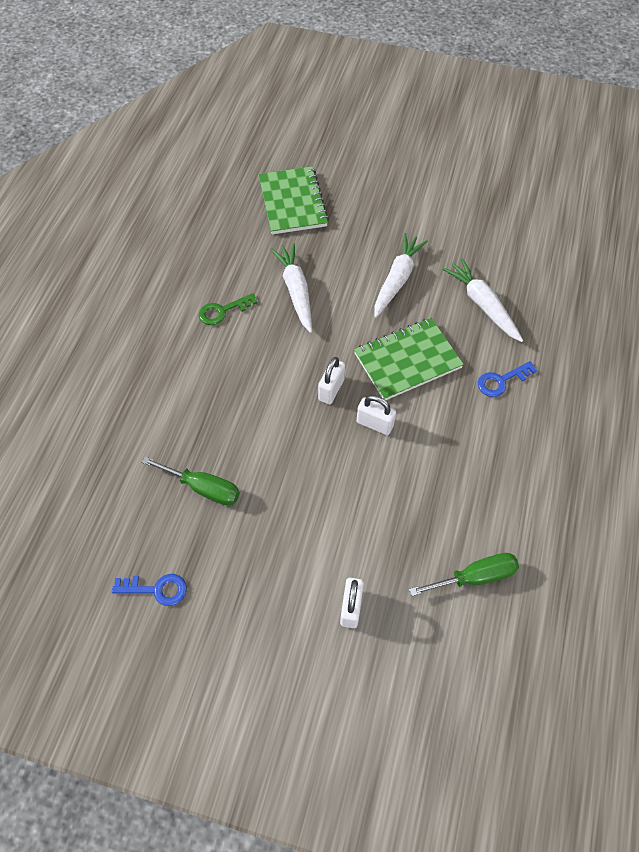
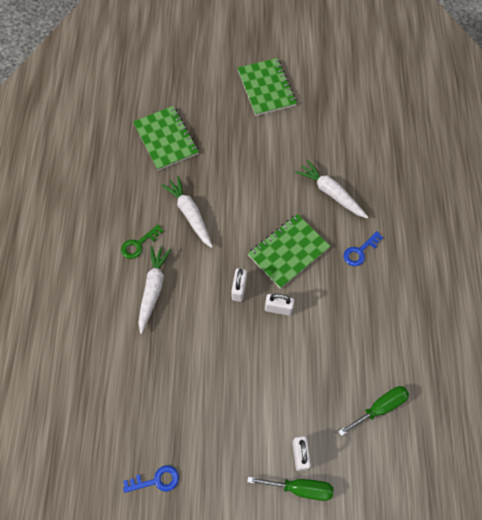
camera: 15 degrees left, 5 degrees up
(203, 488) = (167, 392): green screwdriver -> green screwdriver (300, 488)
(397, 280) = (263, 187): white carrot -> white carrot (153, 290)
(434, 171) = (266, 88): none -> green notebook

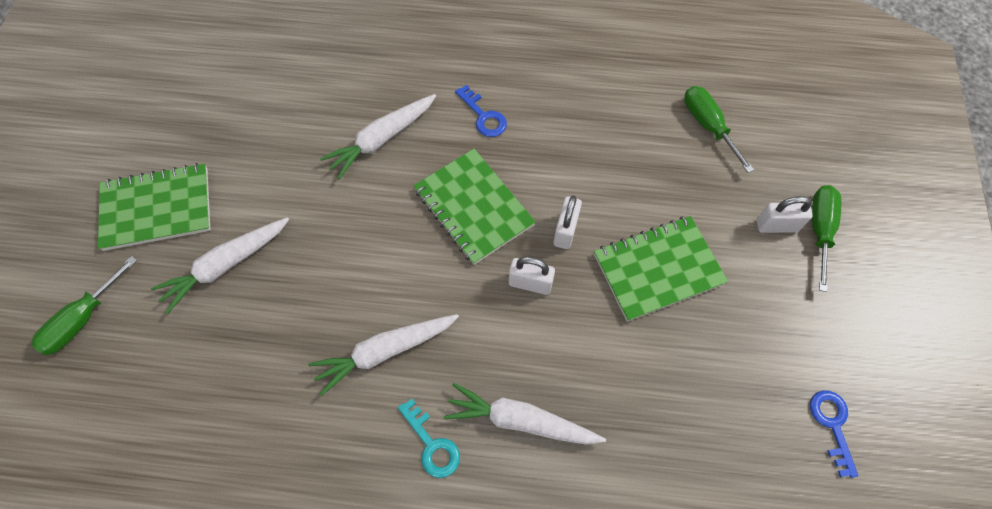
camera: 85 degrees left, 0 degrees up
(139, 244) = (432, 444): green key -> turquoise key
(166, 139) = (219, 387): green notebook -> green notebook (658, 269)
(198, 72) = (82, 319): none -> green screwdriver
(235, 128) = (226, 265): none -> white carrot

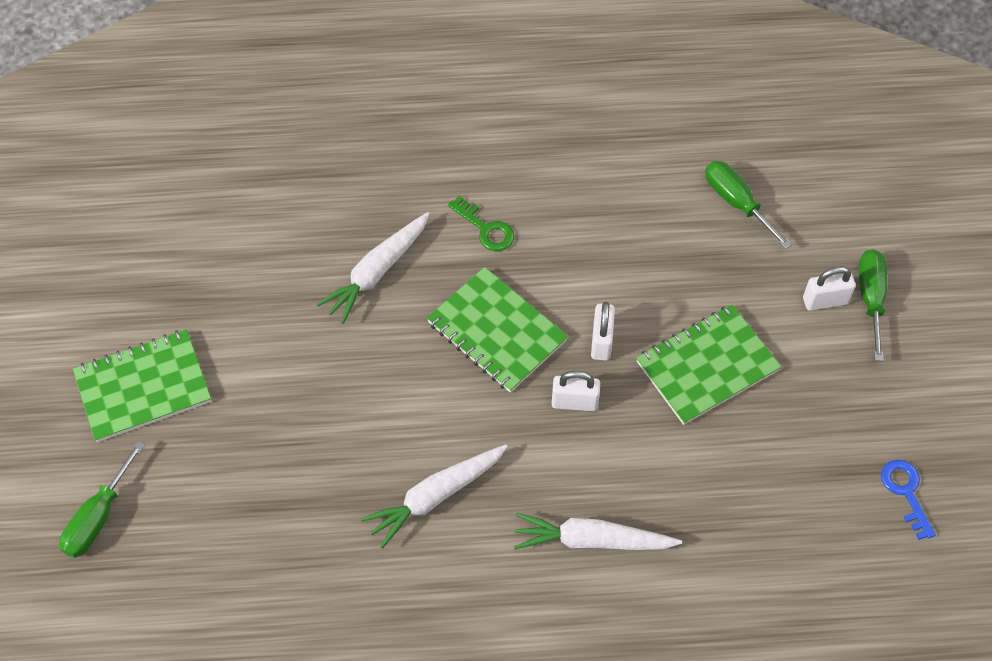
camera: 10 degrees left, 5 degrees down
(226, 265) = (239, 436): white carrot -> none
(432, 444) = (506, 578): turquoise key -> none
(483, 116) = (486, 228): blue key -> green key

